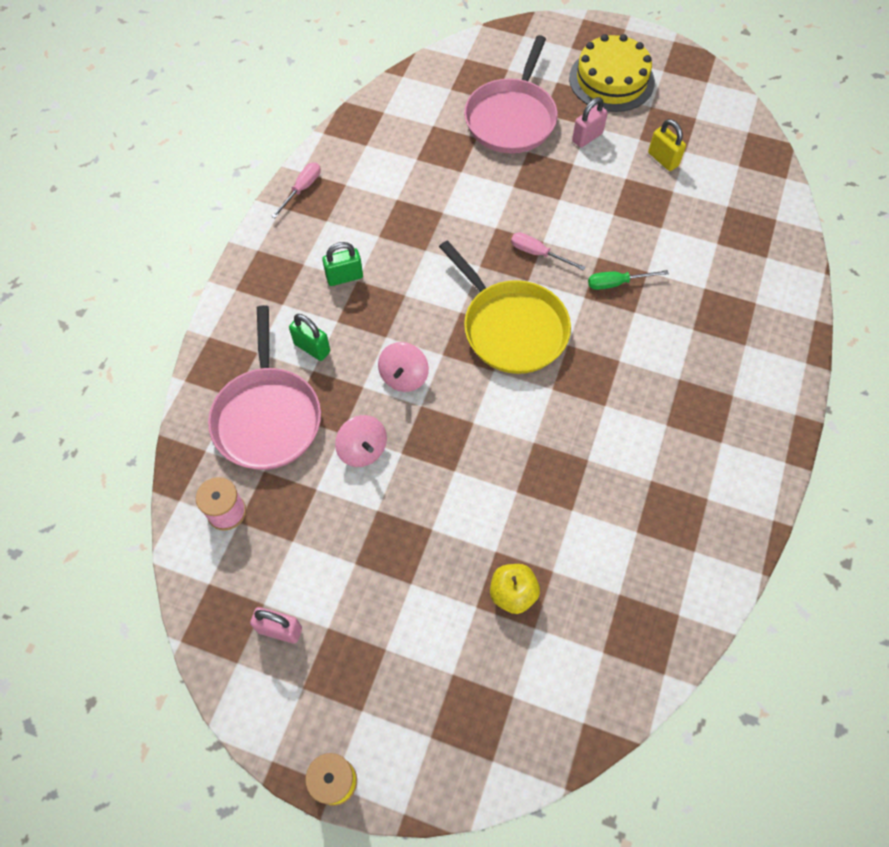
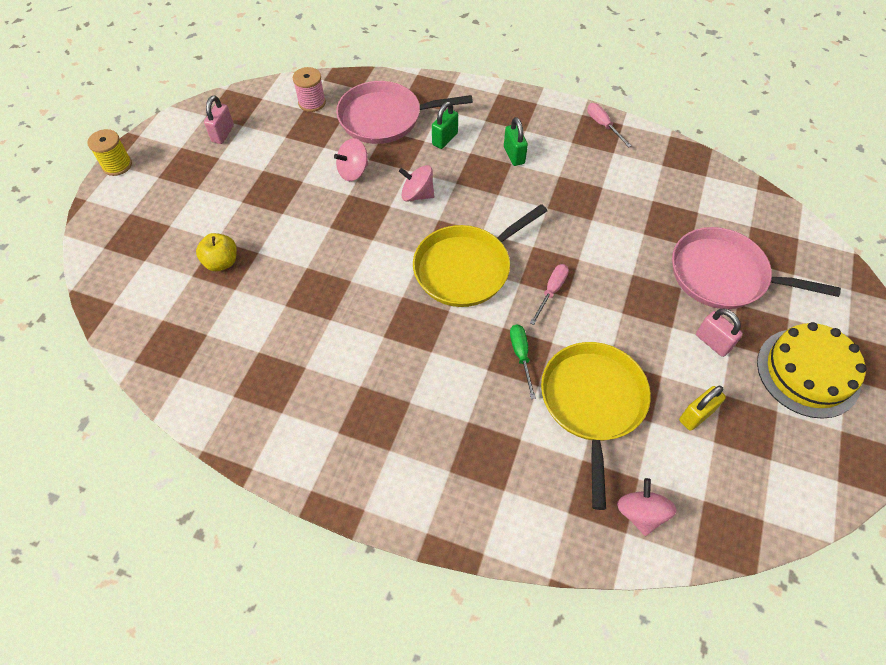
camera: 90 degrees right, 5 degrees down
(302, 189) = (603, 125): pink screwdriver -> pink screwdriver turned 150 degrees counterclockwise
(660, 231) = (592, 402): none -> yellow pan
(758, 208) = (640, 513): none -> pink spinning top

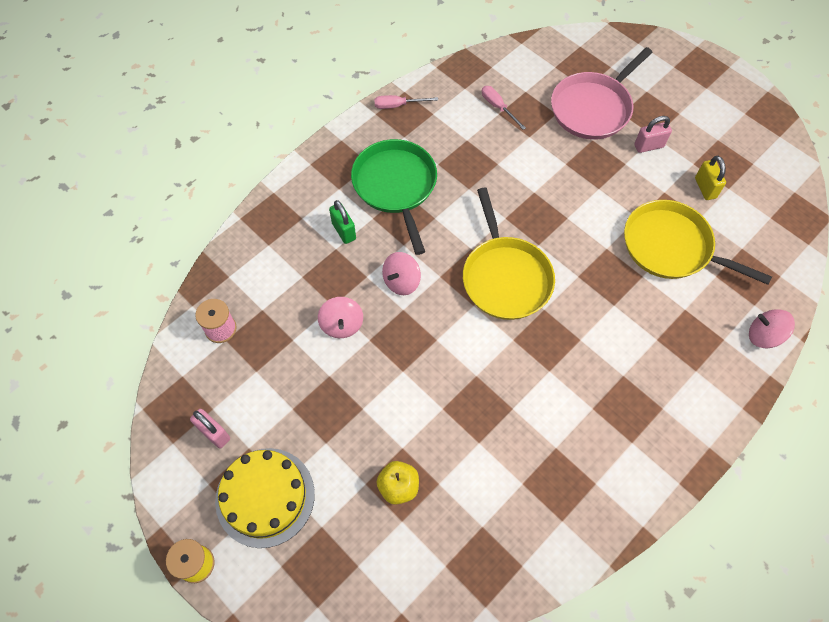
camera: 65 degrees left, 5 degrees up
(384, 118) = (285, 270): pink pan -> none
(514, 155) = (395, 186): green padlock -> green pan
(521, 356) = (611, 275): green screwdriver -> none
(551, 291) = (558, 226): pink screwdriver -> pink screwdriver (498, 107)
(640, 513) = (769, 260): pink spinning top -> pink spinning top (763, 336)
(808, 372) = (694, 105): yellow cake -> yellow cake (265, 497)

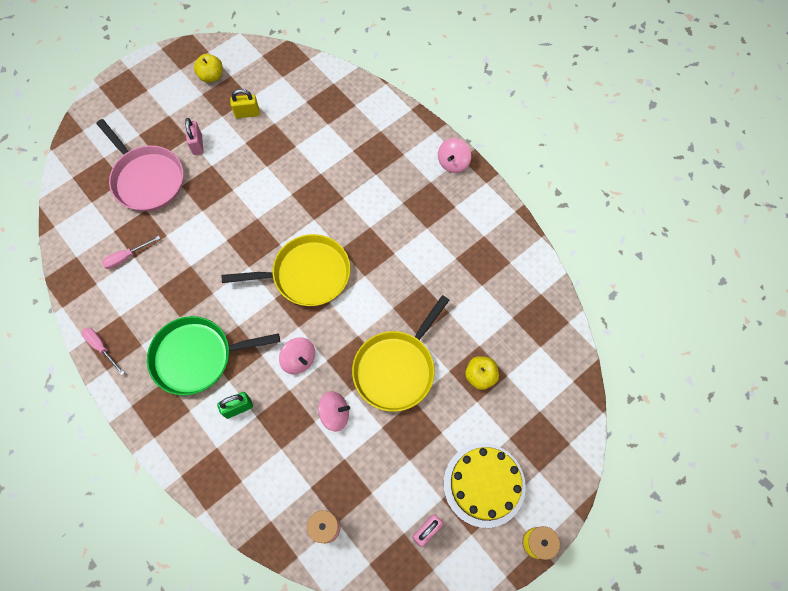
camera: 85 degrees left, 5 degrees up
(398, 105) = (101, 347): pink screwdriver -> pink screwdriver turned 135 degrees clockwise
(671, 247) = (297, 148): yellow pan -> yellow pan (396, 369)
(745, 145) = (211, 76): none -> yellow apple
(763, 336) = (380, 105): pink spinning top -> pink spinning top (453, 163)

